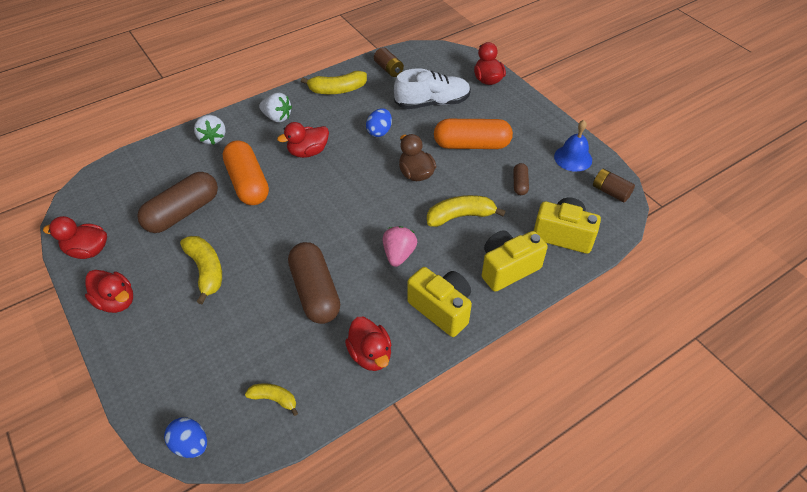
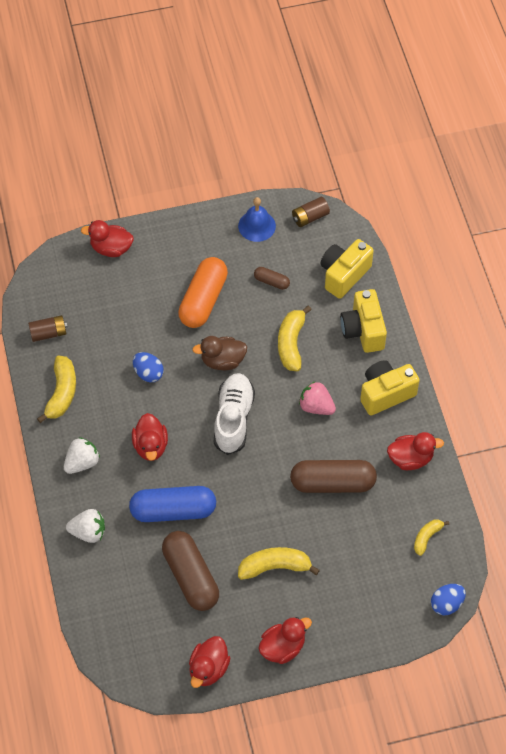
camera: 70 degrees left, 10 degrees up
(248, 183) = (173, 510): orange capsule -> blue capsule
(432, 103) = (125, 311): white shoe -> white shoe (233, 419)

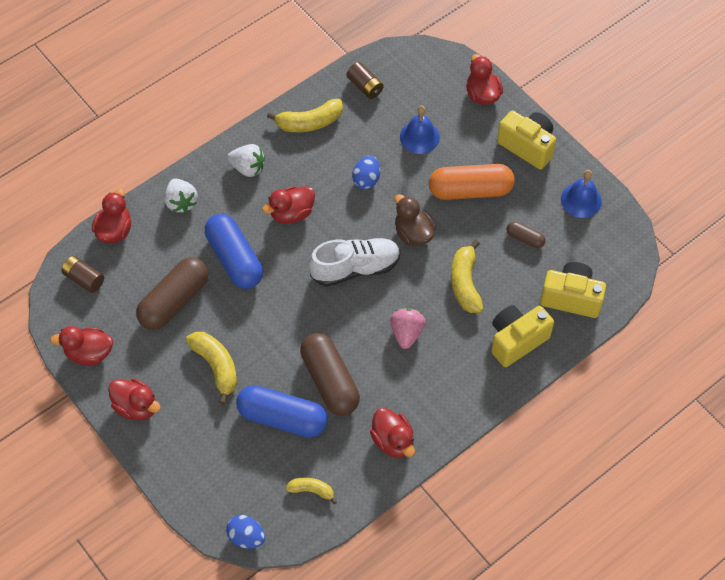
camera: 65 degrees right, 0 degrees up
(88, 600) = (115, 230): none -> red duck
(127, 314) = (419, 137): none -> blue bell
(271, 282) = (525, 238): brown capsule -> brown capsule turned 60 degrees counterclockwise
(291, 343) = (465, 283): yellow banana -> yellow banana turned 75 degrees counterclockwise
(310, 217) = (620, 241): brown battery -> brown battery (84, 279)
(350, 533) = (282, 418): none -> blue capsule
(385, 393) = (455, 389): yellow camera -> yellow camera (527, 146)

